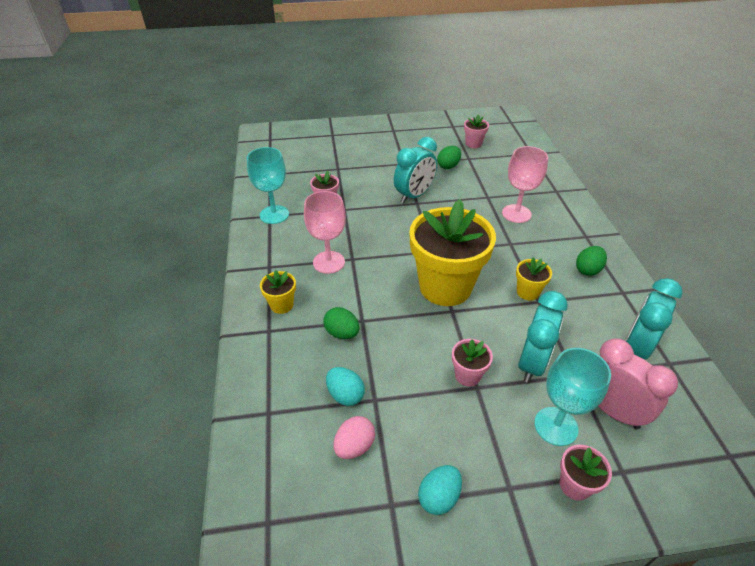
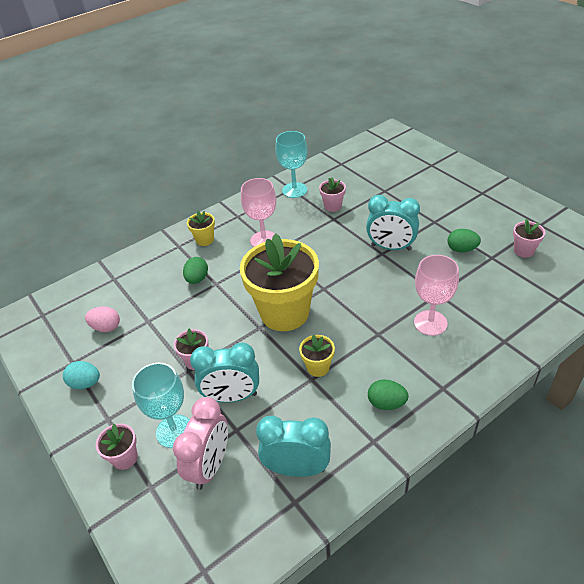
camera: 65 degrees right, 0 degrees up
(345, 395) = (144, 305): turquoise egg -> none

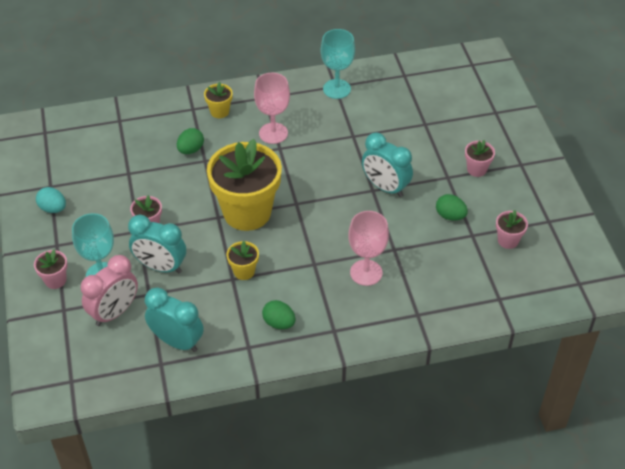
camera: 20 degrees right, 5 degrees up
(106, 327) = (91, 165): pink egg -> none
(333, 206) = (361, 122): pink flower pot -> pink flower pot (476, 169)

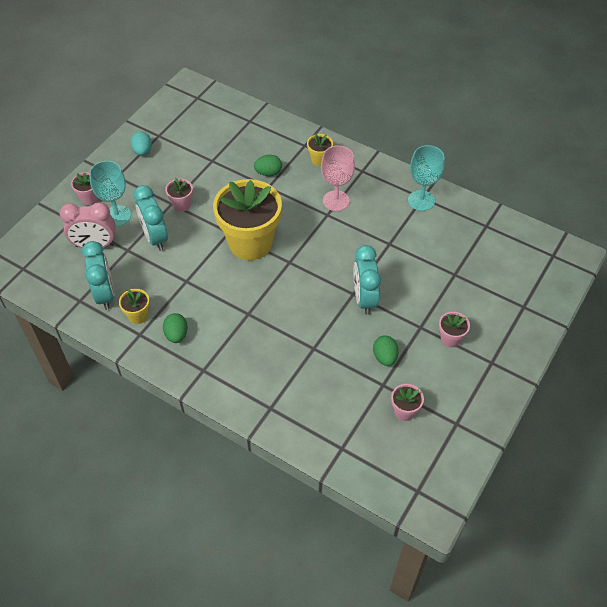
camera: 45 degrees right, 5 degrees up
(244, 271) = (199, 282): yellow flower pot -> yellow flower pot (138, 315)
(366, 272) = (274, 348): pink goblet -> none

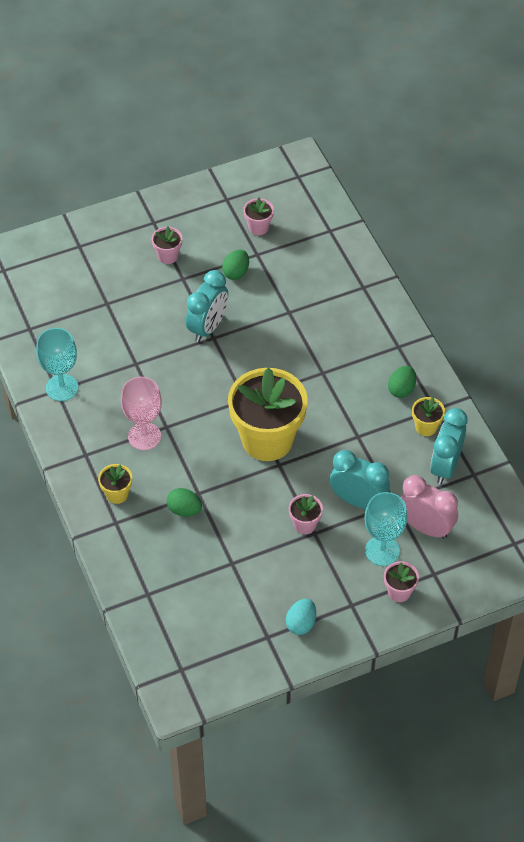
camera: 145 degrees left, 0 degrees up
(155, 237) = (358, 501): turquoise clock -> turquoise clock turned 75 degrees counterclockwise

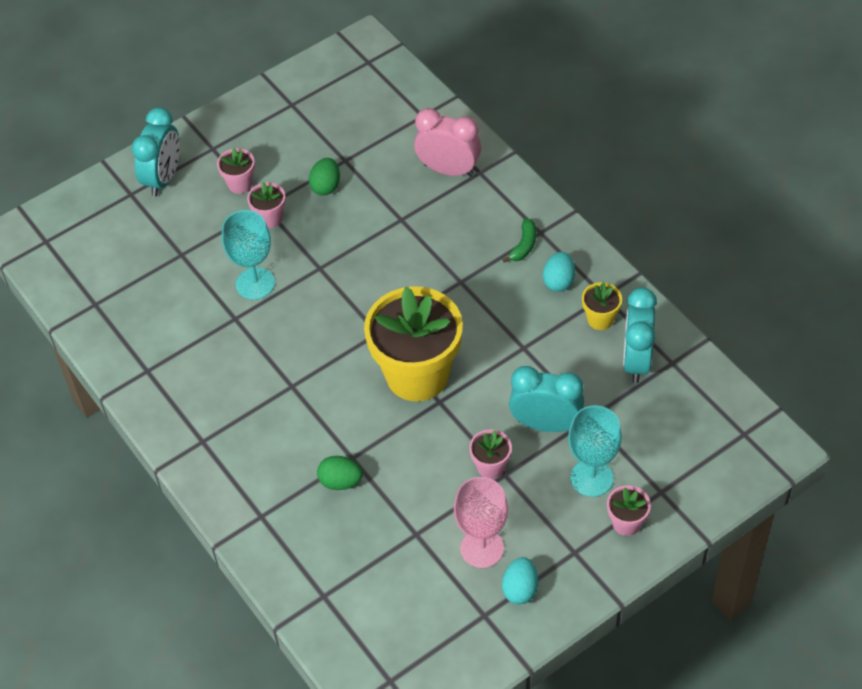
camera: 10 degrees left, 0 degrees up
(62, 388) = (152, 366): turquoise goblet -> turquoise goblet (255, 283)
(117, 494) = (253, 481): yellow flower pot -> none
(144, 436) = (268, 403): pink goblet -> pink goblet (482, 548)
(208, 327) = (310, 257): turquoise clock -> turquoise clock (163, 178)
(258, 227) = (338, 129): pink flower pot -> pink flower pot (270, 218)
(382, 354) = (524, 245): none -> green banana
(401, 389) = (558, 281): green egg -> turquoise egg
(425, 527) = (634, 438): pink clock -> pink clock (448, 170)

